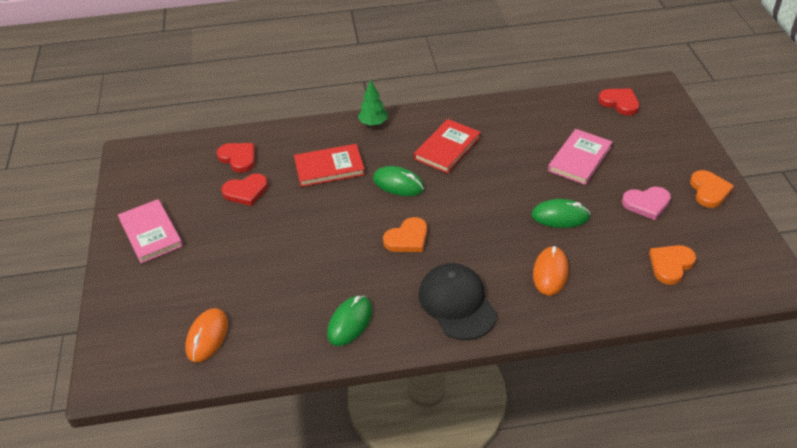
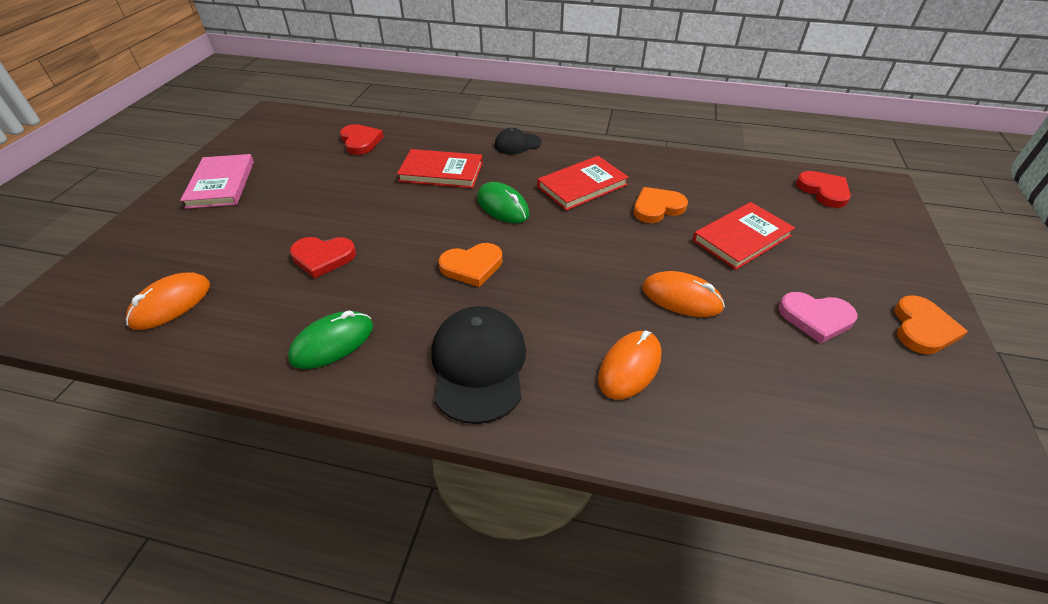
camera: 20 degrees right, 0 degrees up
(246, 191) = (342, 172): red heart -> red heart (323, 257)
(373, 123) = (517, 144): green tree -> black cap
(560, 216) = (681, 298): green mouse -> orange mouse
(579, 159) = (741, 238): pink book -> red book
(671, 265) = (822, 417): orange heart -> orange heart (657, 208)

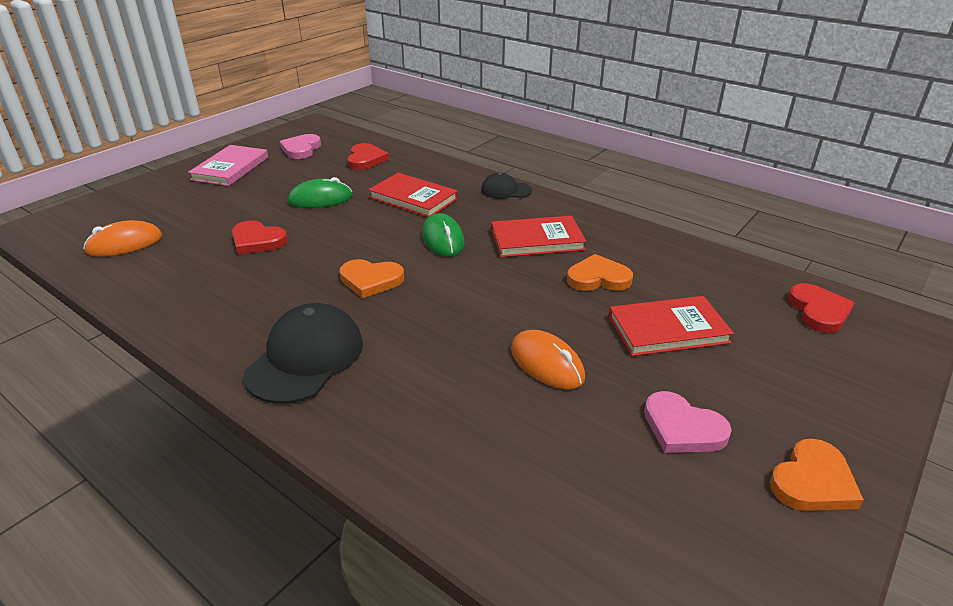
camera: 25 degrees right, 10 degrees down
(282, 145) = (301, 149): none -> pink heart
(332, 343) = (209, 305): green mouse -> green mouse (320, 199)
(629, 367) = (437, 404): orange mouse -> none

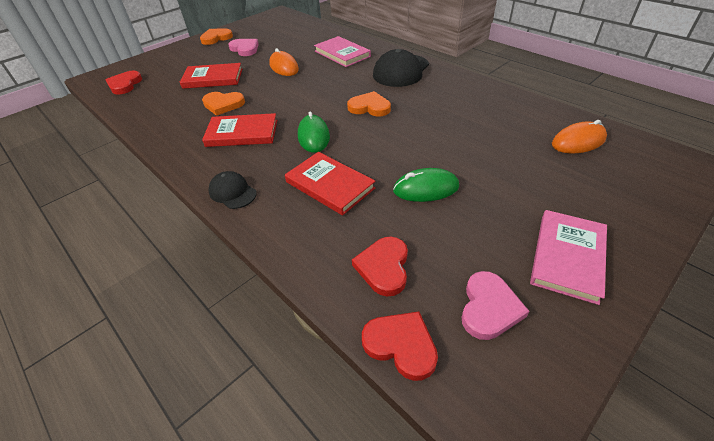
camera: 170 degrees left, 10 degrees up
(257, 241) = (465, 141): red heart -> red heart (401, 345)
(430, 411) = (342, 54): none -> pink book
(506, 190) = (232, 192): black cap -> black cap turned 150 degrees counterclockwise

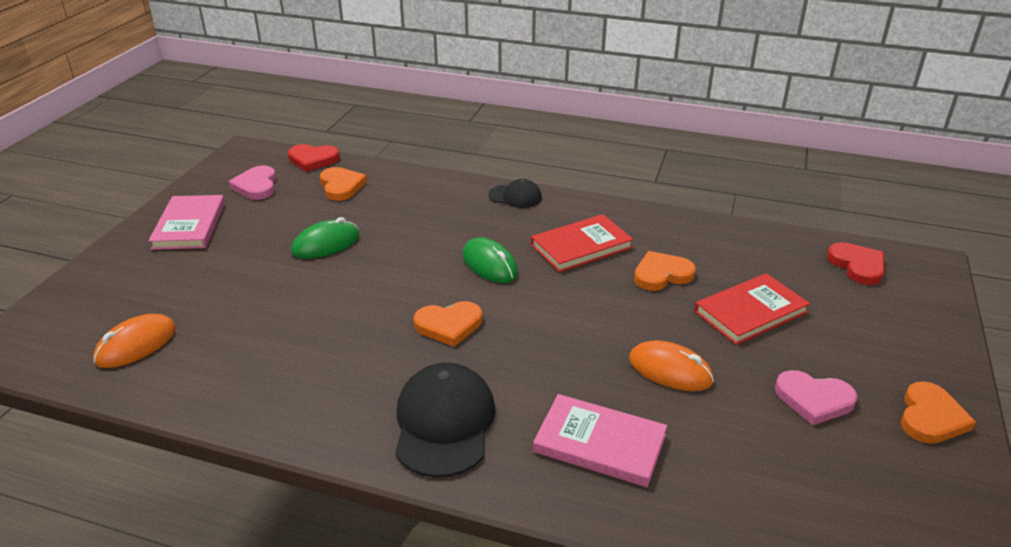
camera: 150 degrees right, 10 degrees down
(330, 185) = (427, 224): red book -> none
(384, 267) = (341, 186): red heart -> orange heart

